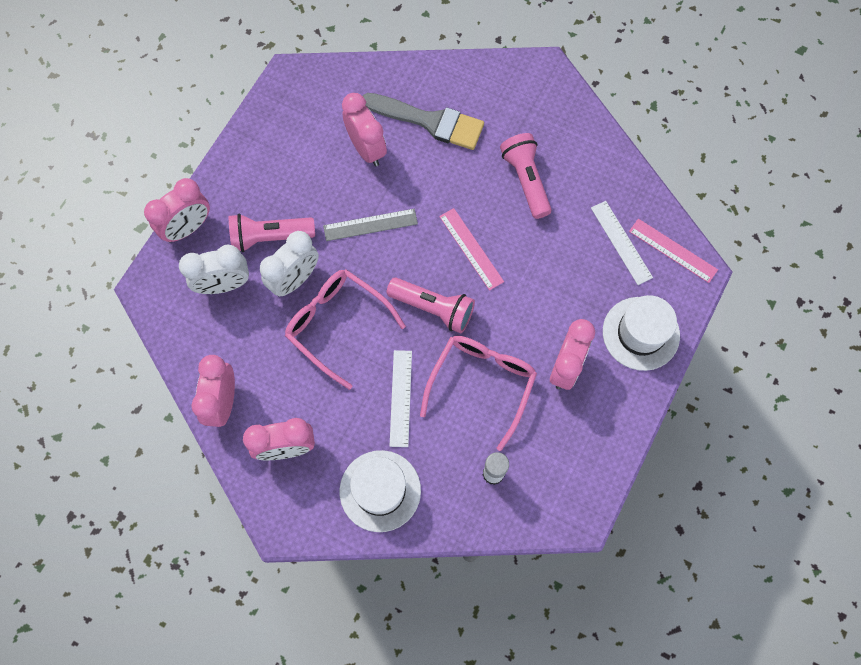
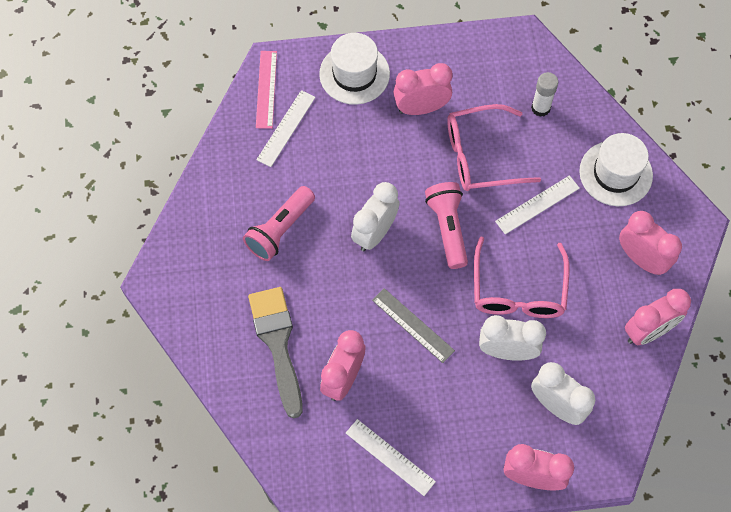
camera: 125 degrees left, 5 degrees down
(270, 237) = (486, 399): pink flashlight -> none
(282, 142) = (390, 457): none -> white ruler
(471, 249) = (375, 233): pink ruler -> white clock

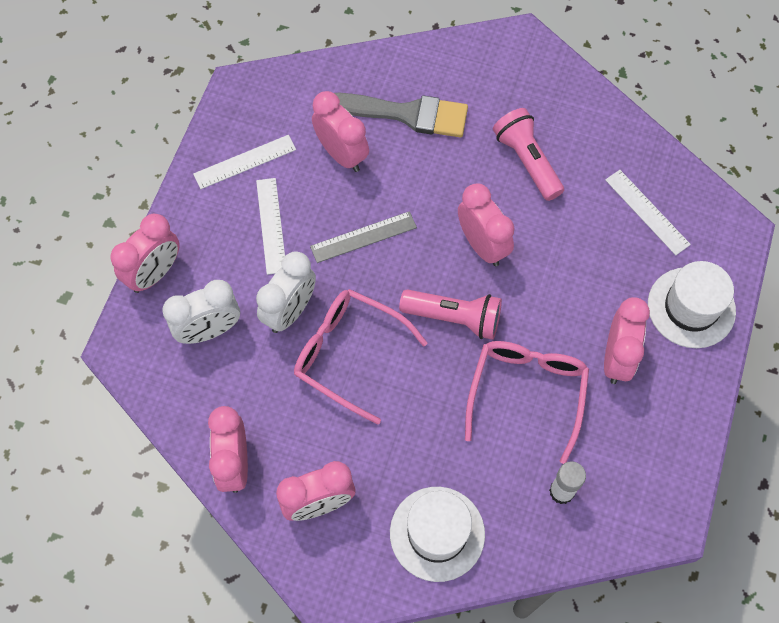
camera: 115 degrees right, 0 degrees up
(266, 89) = (705, 212): pink ruler -> none
(375, 233) = (482, 245): white clock -> pink clock
(537, 204) = (438, 424): white ruler -> white ruler (271, 225)

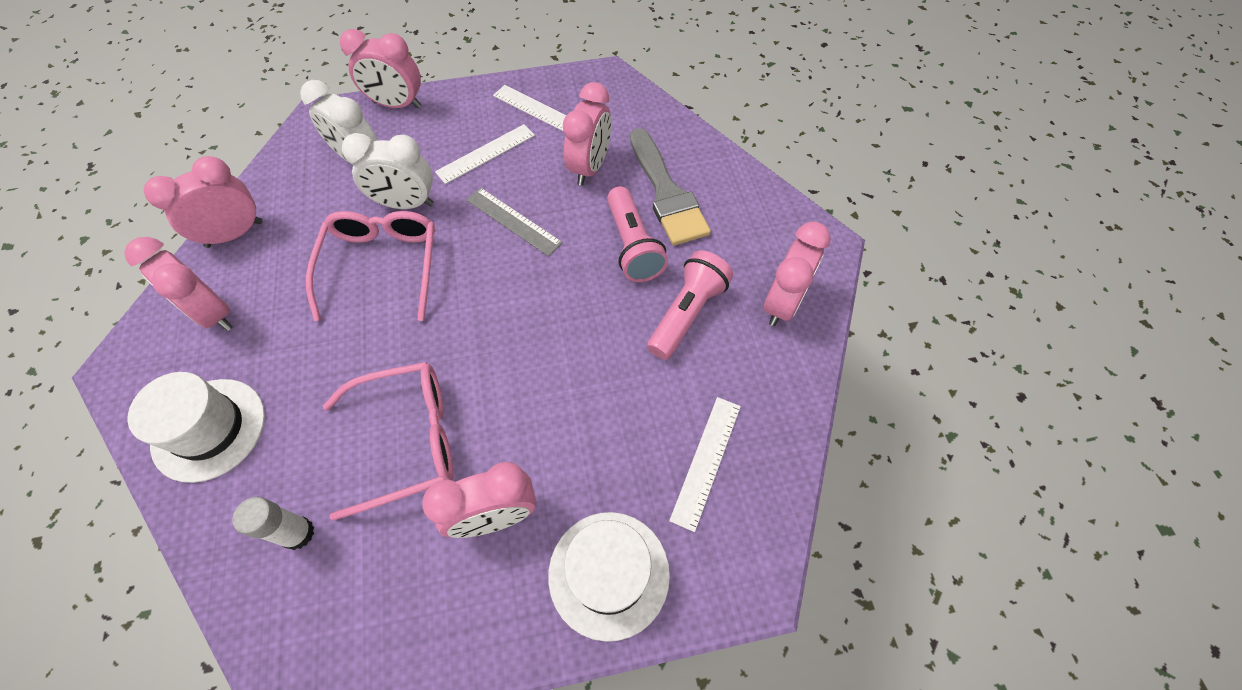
camera: 60 degrees right, 5 degrees down
(454, 318) = (465, 332): pink flashlight -> pink flashlight (632, 246)
(482, 245) = (562, 319): pink clock -> pink clock (782, 303)

